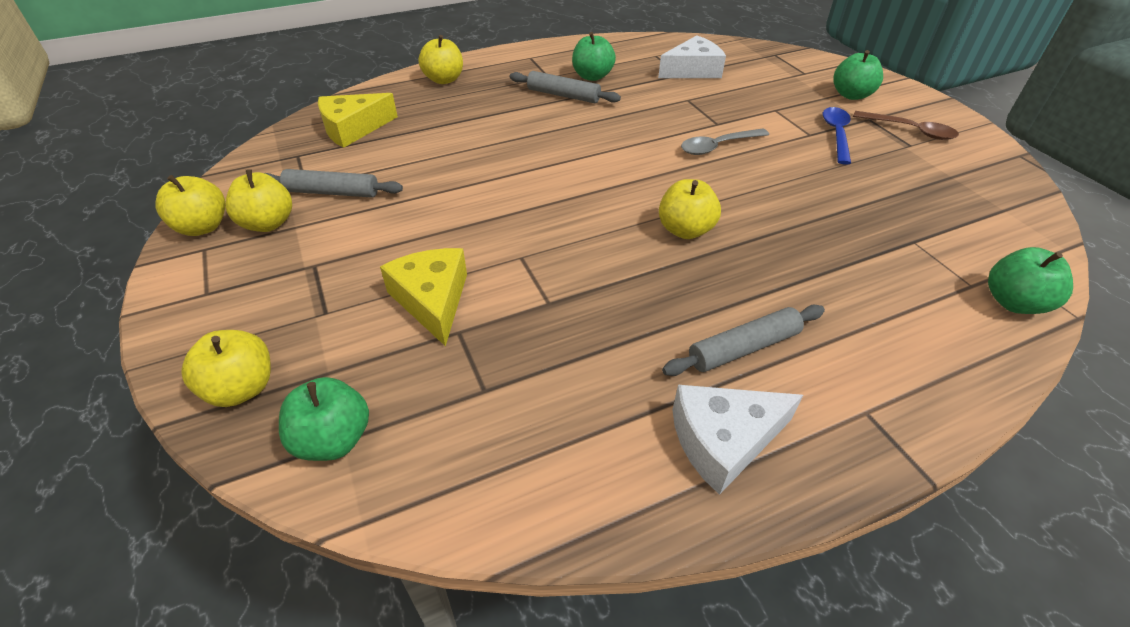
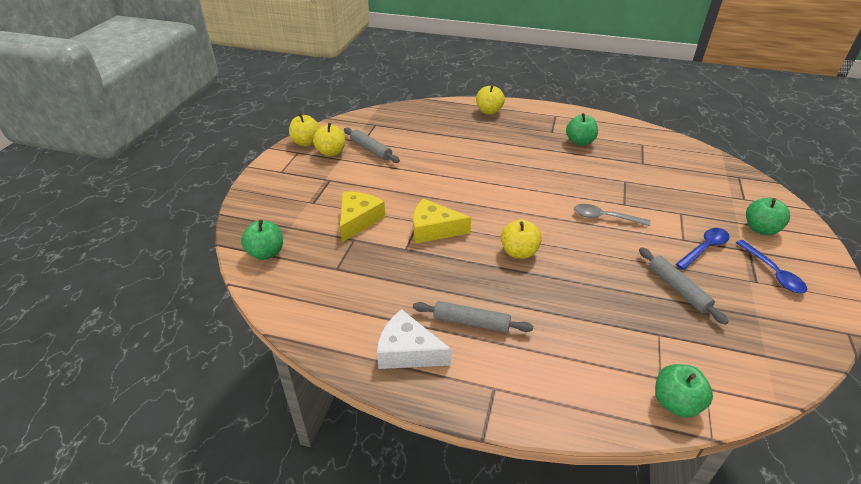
camera: 40 degrees right, 5 degrees down
(242, 388) = (257, 216): yellow apple -> none
(353, 129) = (413, 121): yellow cheese -> yellow cheese (434, 229)
(563, 95) = (546, 146): grey rolling pin -> grey rolling pin (678, 289)
(692, 70) = (655, 164): white cheese -> none
(910, 130) = (772, 272): brown spoon -> blue spoon

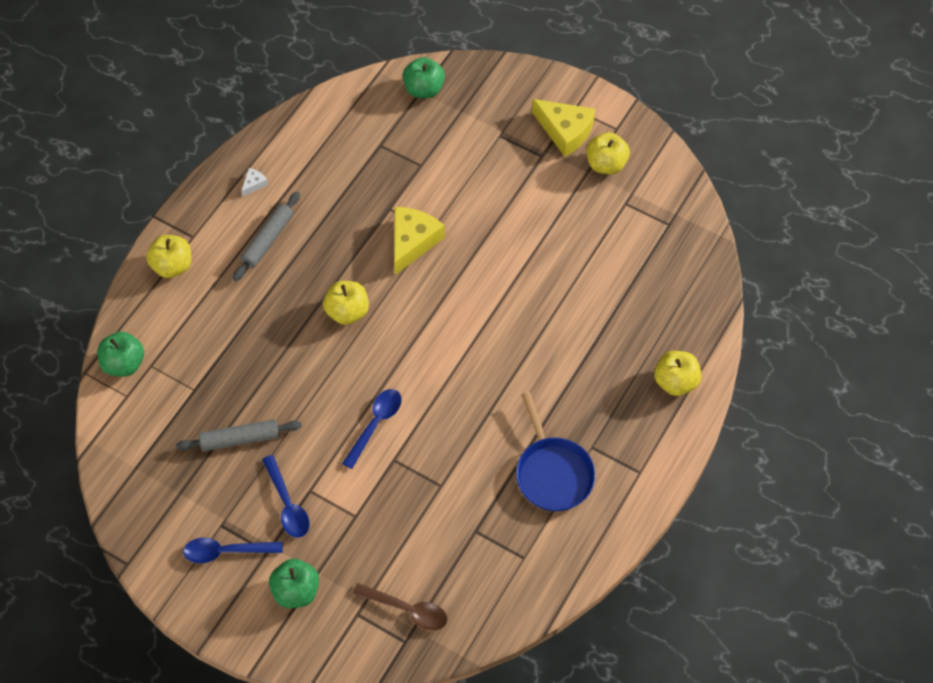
camera: 105 degrees right, 20 degrees up
(306, 142) = (639, 140): yellow apple -> yellow apple (172, 266)
(358, 220) = (452, 174): yellow cheese -> yellow cheese (565, 131)
(371, 150) = (601, 209): grey rolling pin -> none
(408, 351) = (254, 184): white cheese -> white cheese, size x0.44
(579, 142) = (552, 473): green apple -> blue pan
(605, 217) = (375, 424): grey spoon -> blue spoon
(719, 179) = (407, 610): none -> brown spoon

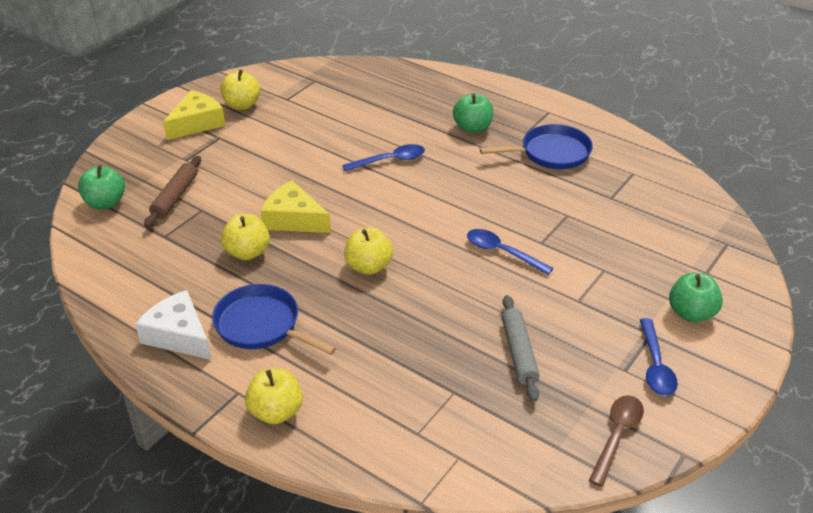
camera: 85 degrees left, 20 degrees down
(124, 364) = (412, 460): green apple -> green apple (472, 128)
(254, 184) = (179, 335): white cheese -> white cheese, size x2.25
(268, 240) = (261, 325): grey rolling pin -> blue pan
(287, 504) = (594, 317): blue spoon -> blue spoon (390, 160)
(407, 610) = (695, 241): brown spoon -> brown spoon (617, 436)
(438, 140) = (175, 197): none -> brown rolling pin
(675, 382) = (466, 89): yellow apple -> yellow apple (247, 252)

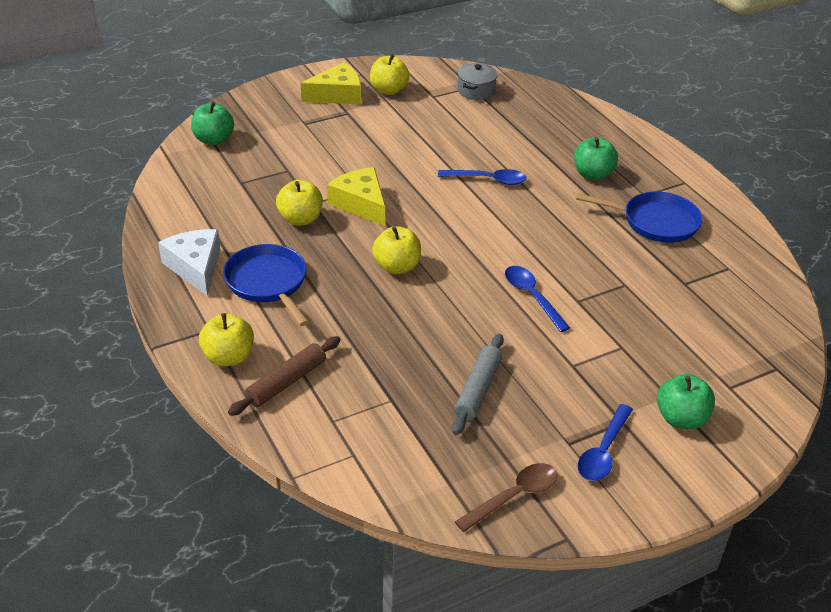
camera: 25 degrees right, 0 degrees up
(175, 197) = (273, 153): brown rolling pin -> brown rolling pin (287, 382)
(321, 83) = (476, 91): none -> grey pot

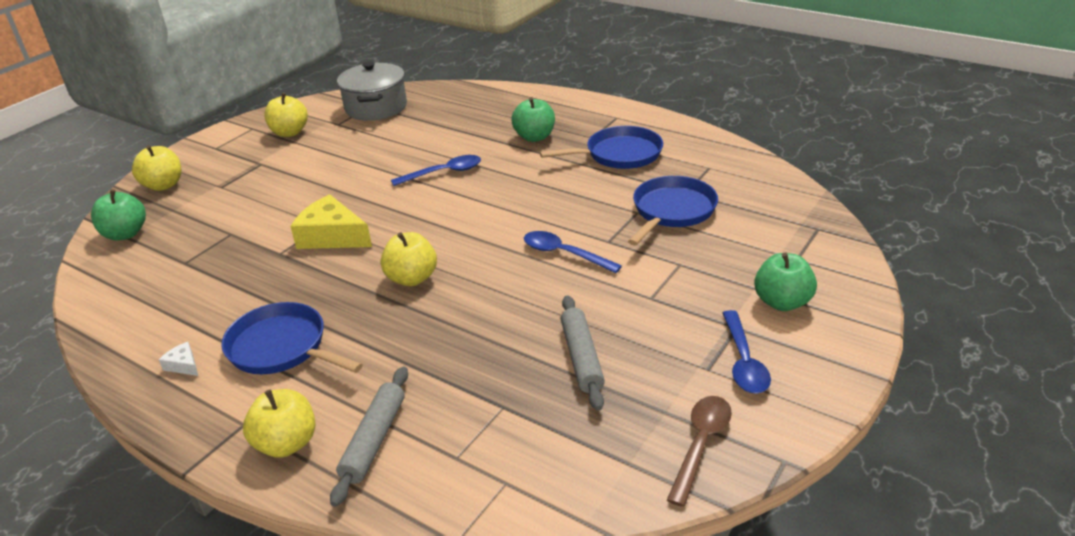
camera: 25 degrees left, 5 degrees down
(195, 267) = (183, 365): white cheese -> white cheese, size x0.44
(287, 382) = (374, 440): brown rolling pin -> grey rolling pin
(300, 219) = (276, 273): yellow apple -> yellow apple (163, 185)
(337, 95) = (239, 152): yellow cheese -> none
(476, 91) = (376, 107): grey pot -> grey pot, size x1.63
(657, 296) = (672, 211): none -> blue pan

